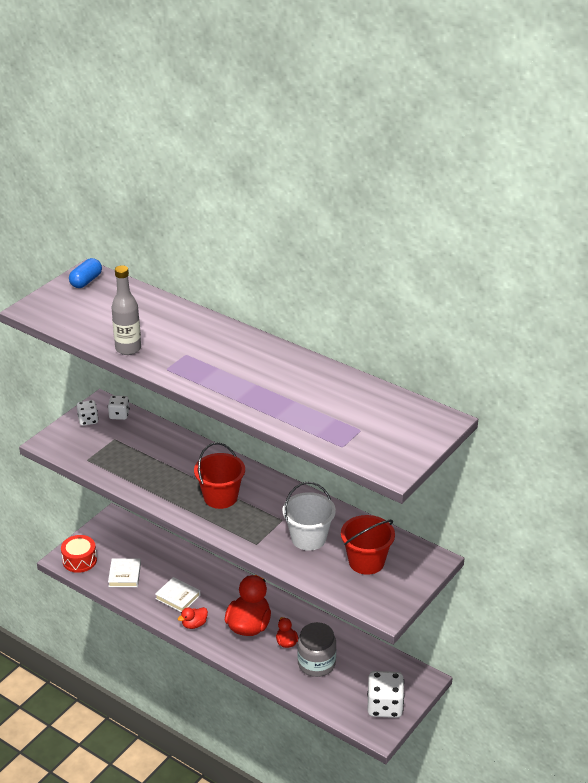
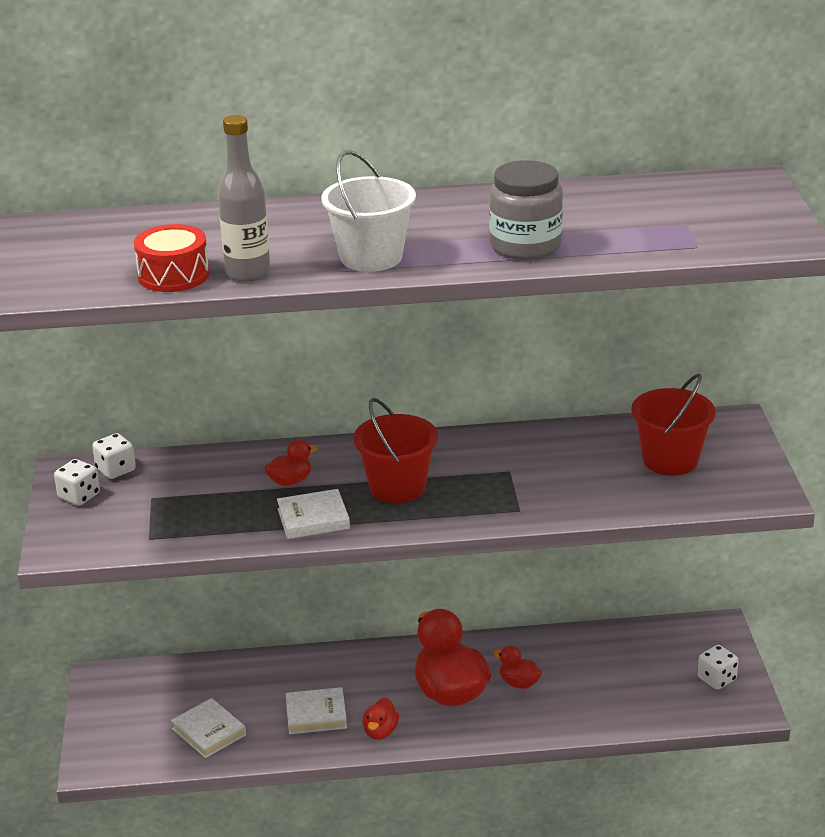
camera: 40 degrees left, 5 degrees down
(79, 560) = (120, 752): red drum -> red drum (173, 275)
(86, 281) = (46, 234): blue capsule -> none
(163, 491) = (313, 519): none -> white book
(180, 465) = (290, 481): none -> red duck
(308, 538) = (570, 472): white bucket -> white bucket (371, 257)
(316, 663) = (584, 683): grey jar -> grey jar (525, 246)
(384, 706) = (716, 679): white dice -> white dice, size x0.58

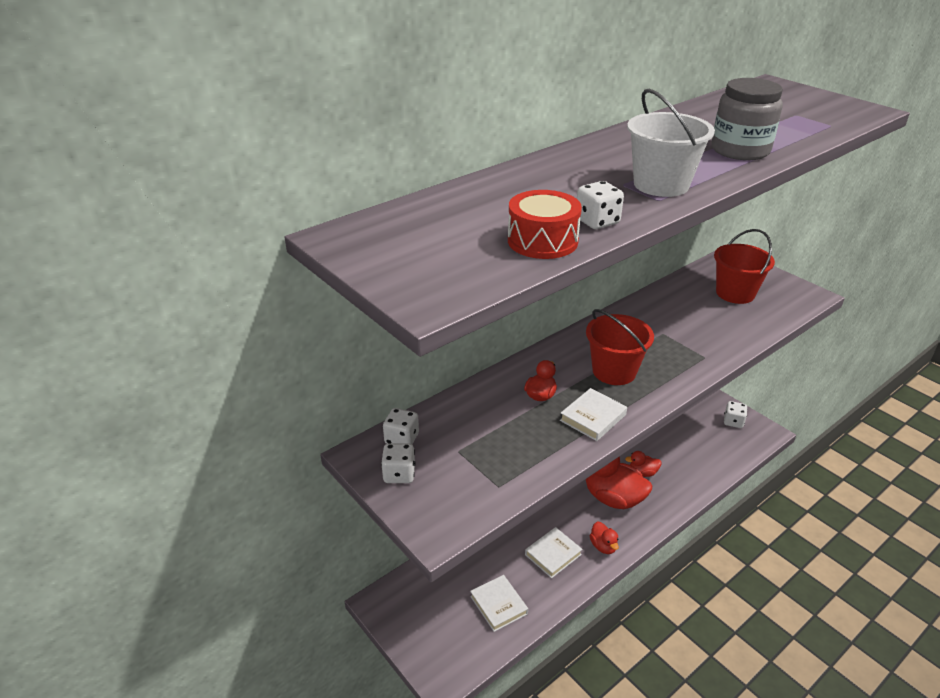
camera: 35 degrees left, 5 degrees up
(209, 732) = (498, 605): white book -> white book turned 45 degrees clockwise
(248, 273) = (597, 221): grey bottle -> white dice

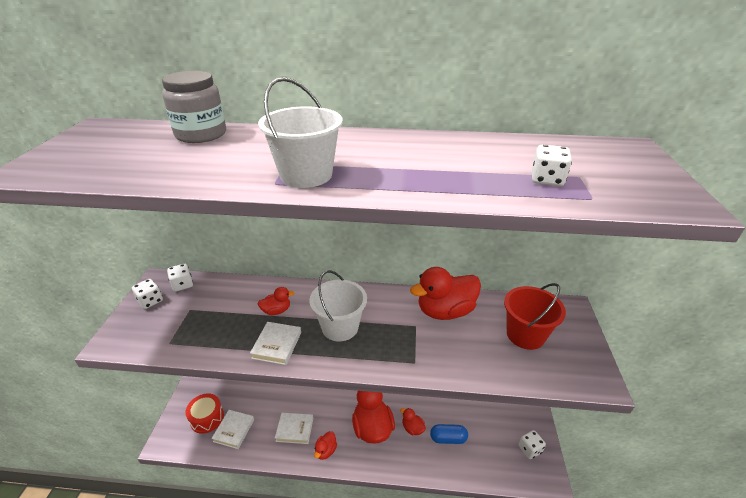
camera: 45 degrees right, 0 degrees up
(542, 241) = (146, 172): red drum -> red drum (207, 418)
(593, 417) = (277, 345): white book -> white book turned 75 degrees counterclockwise
(597, 221) = (202, 177): white dice -> white dice (546, 180)
(614, 371) = (340, 327): red bucket -> white bucket
(663, 310) = (445, 311): none -> red duck
(676, 458) = (448, 438): none -> blue capsule
(740, 150) = (437, 180): grey jar -> grey jar (201, 134)

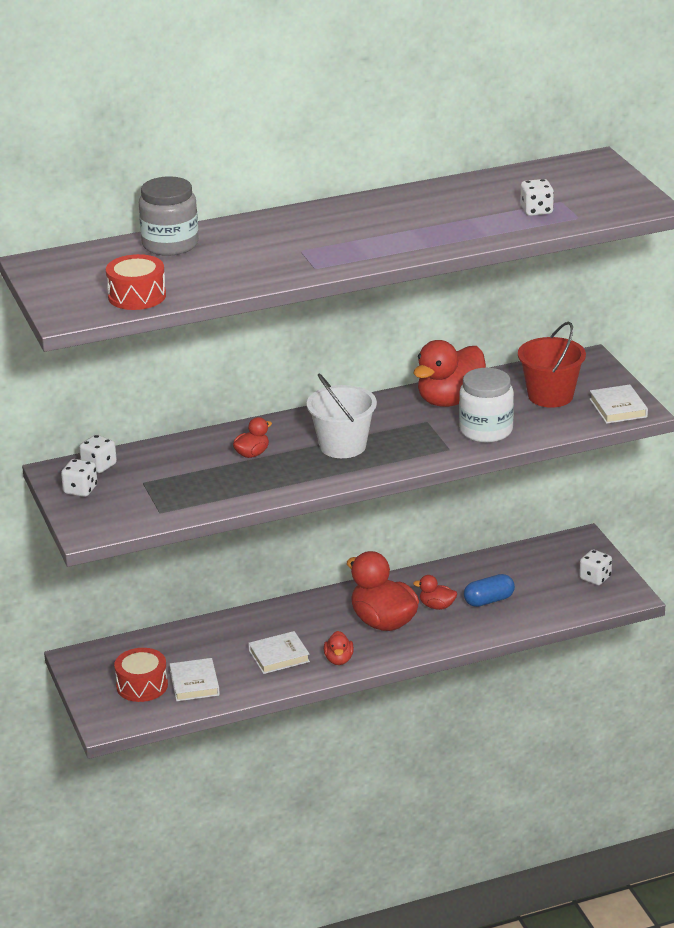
camera: 25 degrees left, 5 degrees down
(99, 169) = (137, 296): none -> red drum
(277, 345) = (287, 479): white book -> white book (618, 408)
(306, 175) = (333, 255): white bucket -> none
(455, 353) = (486, 430): none -> white jar

